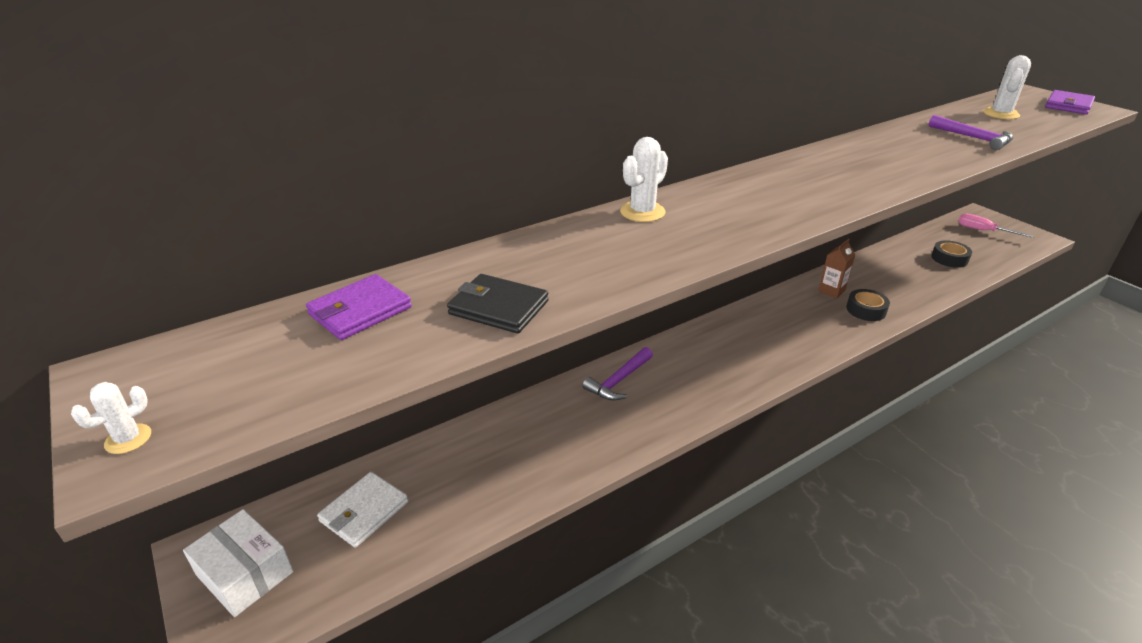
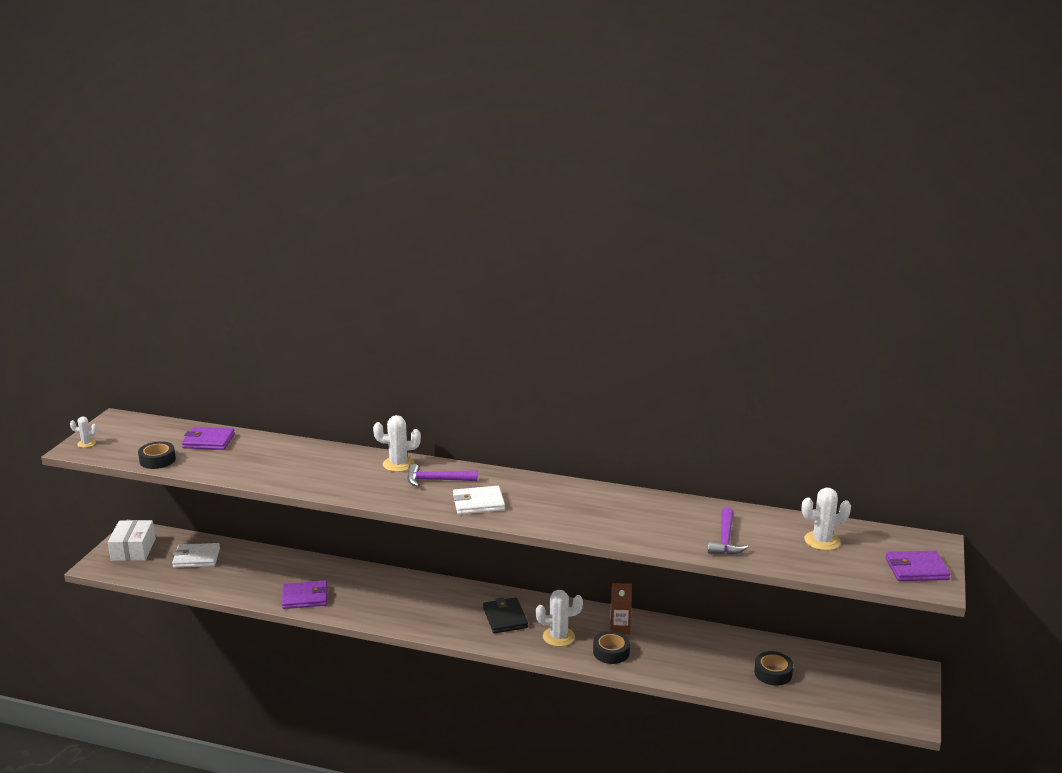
camera: 50 degrees right, 10 degrees down
(339, 378) = (157, 460): none -> black tape
(498, 307) = (247, 468): black wallet -> black wallet (505, 618)
(579, 452) = (305, 597): none -> purple wallet
(619, 381) = (386, 583): purple hammer -> purple hammer (436, 480)
(794, 203) = (478, 503): none -> white wallet
(819, 324) = (558, 637): none -> white cactus
(983, 231) = (871, 681): pink screwdriver -> none

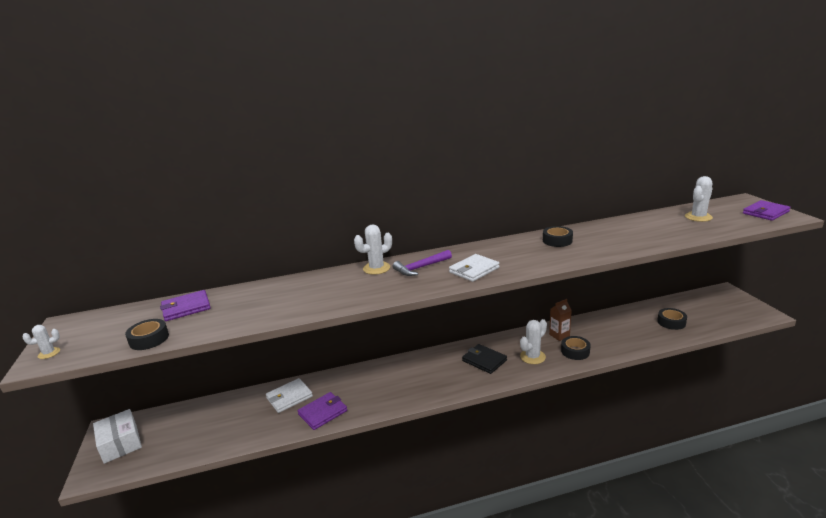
camera: 30 degrees left, 0 degrees up
(196, 558) = (192, 424): white wallet -> white wallet (289, 397)
(611, 504) = (557, 241): none -> black tape
(725, 539) = (653, 234): purple hammer -> none

